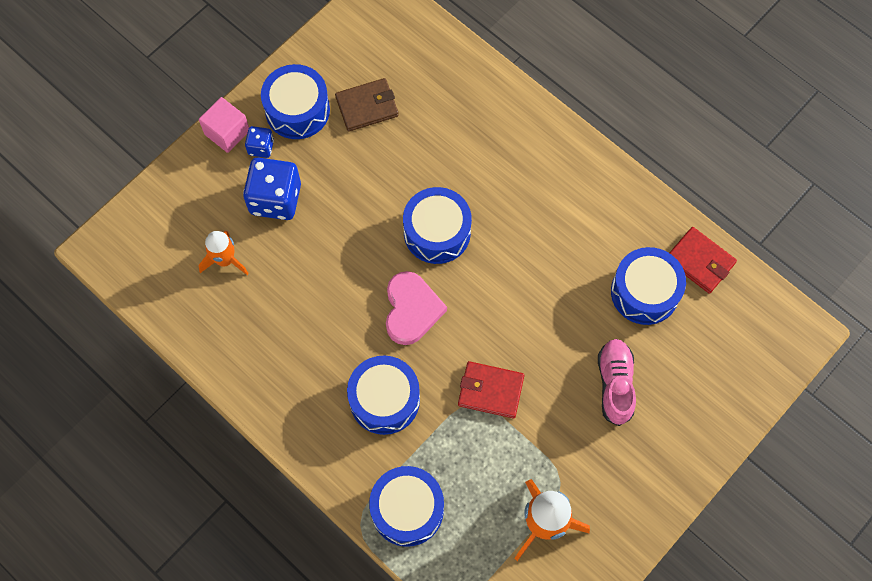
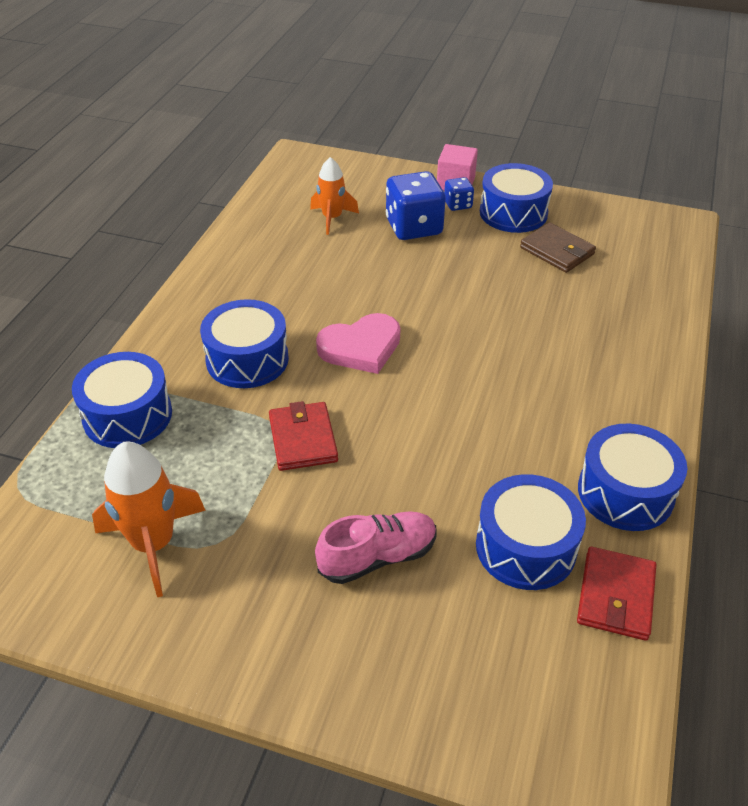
camera: 65 degrees right, 25 degrees down
(437, 232) = (462, 338): blue drum -> blue drum (625, 492)

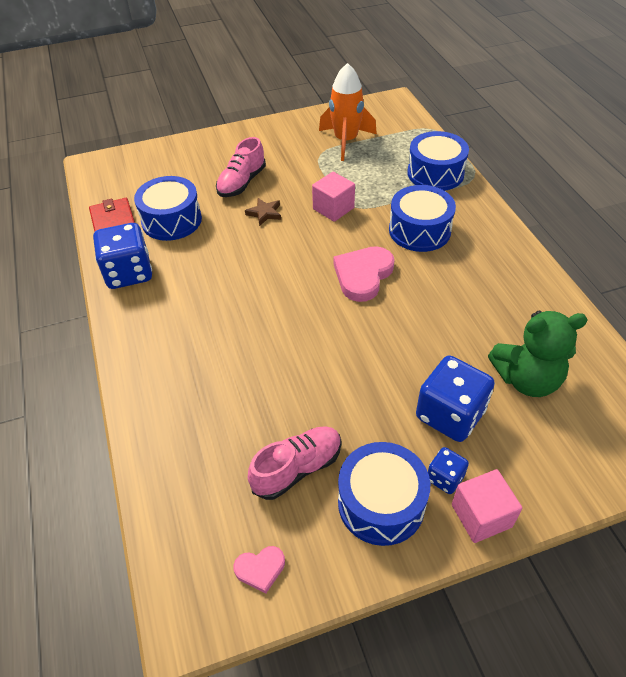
camera: 145 degrees right, 5 degrees up
(303, 439) = (333, 208): red wallet -> pink cube
(332, 218) = (526, 379): orange rocket -> green teddy bear
(392, 483) = (264, 213): none -> brown star
(557, 251) = (297, 468): brown wallet -> pink shoe
(620, 221) = (260, 569): none -> pink heart
(625, 492) = (129, 273): blue drum -> blue dice

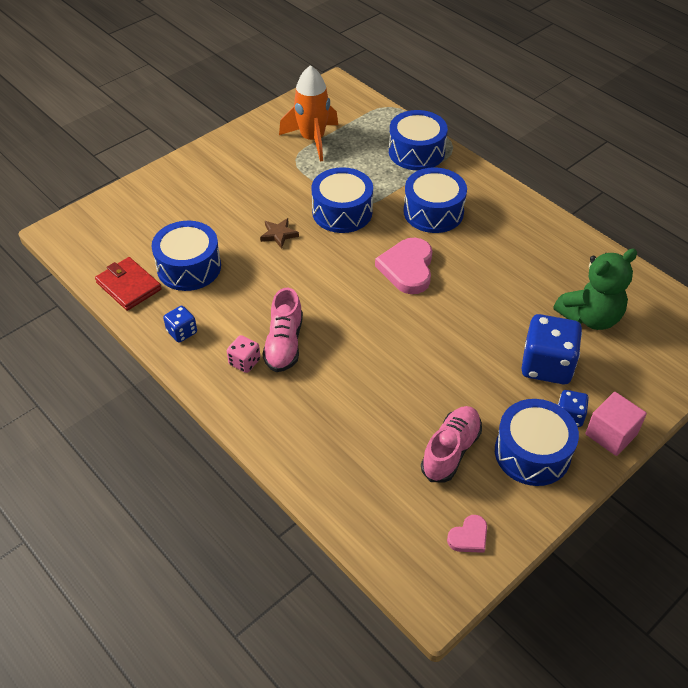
camera: 25 degrees left, 0 degrees up
(129, 273) = (182, 332): blue dice -> blue dice, size x0.51
(162, 315) = (244, 362): none -> pink dice
(242, 183) = (235, 209): pink shoe -> pink shoe (284, 344)
(333, 208) = (342, 212): pink cube -> blue drum

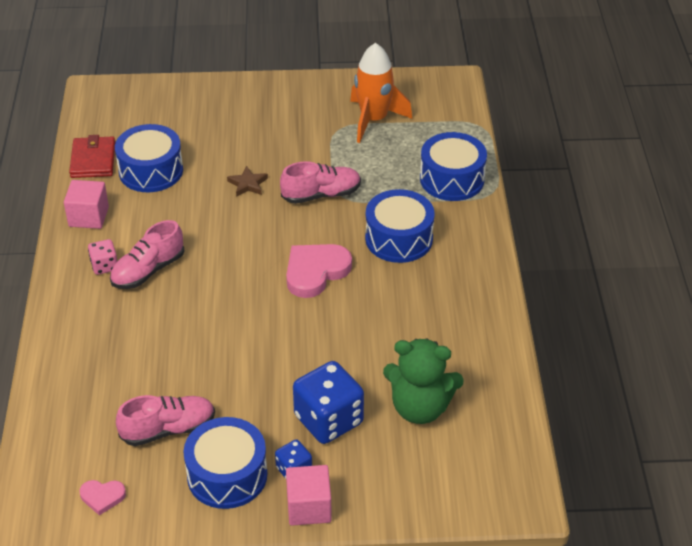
camera: 40 degrees right, 5 degrees down
(182, 332) = (89, 216): blue dice -> pink cube
(342, 212) = (321, 195): blue drum -> pink shoe

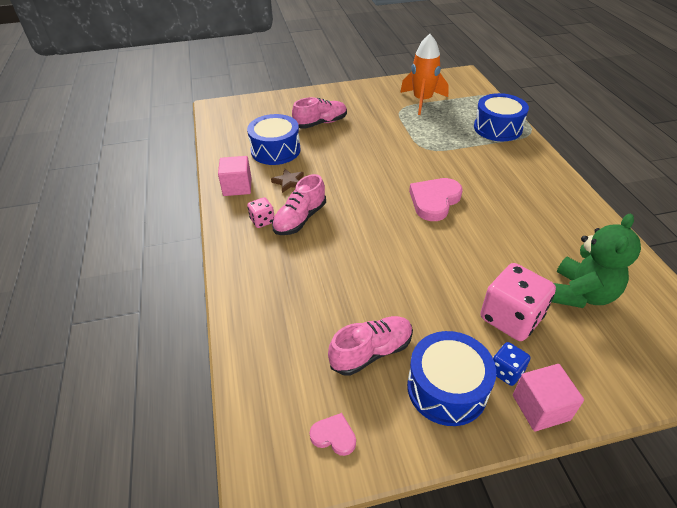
camera: 10 degrees left, 0 degrees up
(93, 160) = (228, 149): red wallet -> none
(102, 497) = (334, 436): pink heart -> pink heart turned 150 degrees counterclockwise
(248, 184) = (352, 149): brown star -> brown star (289, 182)
(321, 195) = (410, 149): pink shoe -> pink shoe (321, 123)
(328, 420) = (511, 318): blue dice -> pink dice
(399, 238) = (484, 170): blue drum -> none
(420, 408) = (581, 294): green teddy bear -> green teddy bear turned 60 degrees counterclockwise

